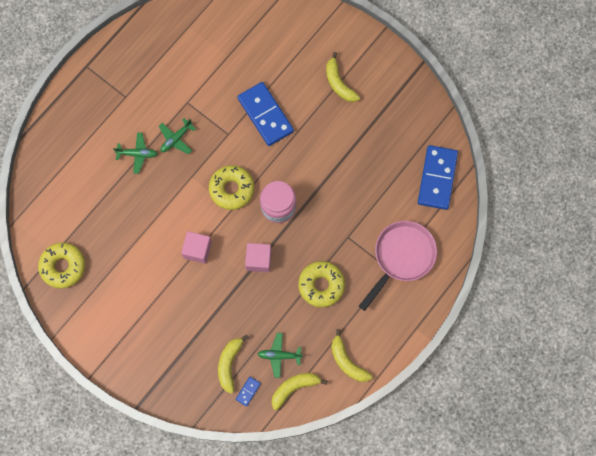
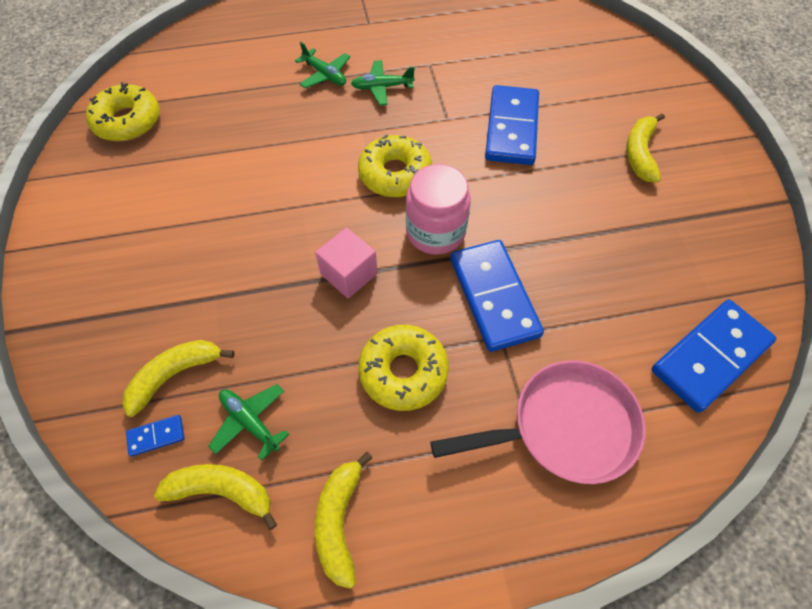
camera: 40 degrees right, 15 degrees down
(197, 250) = (286, 208): pink cube -> none
(330, 220) = (494, 297): none -> blue domino

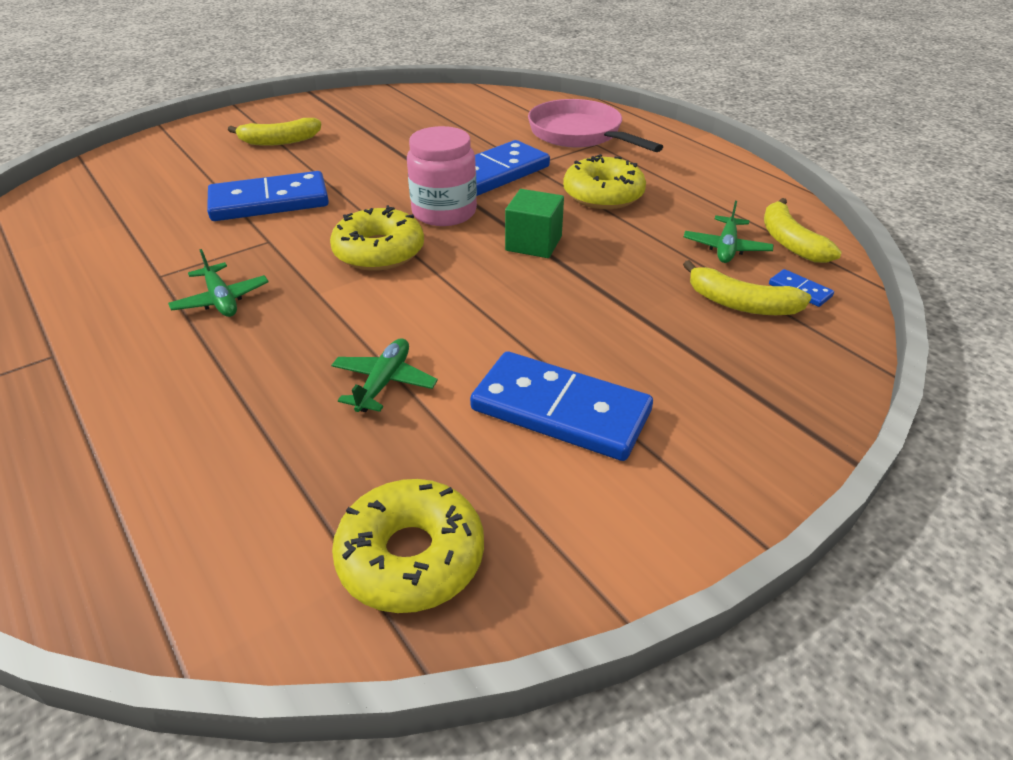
camera: 115 degrees left, 20 degrees down
(325, 75) = (205, 358): green plane -> green plane (384, 382)
(339, 521) = (740, 191): yellow banana -> none
(349, 274) = (533, 243): pink cube -> green cube
(710, 356) = (476, 102): blue domino -> blue domino (560, 411)

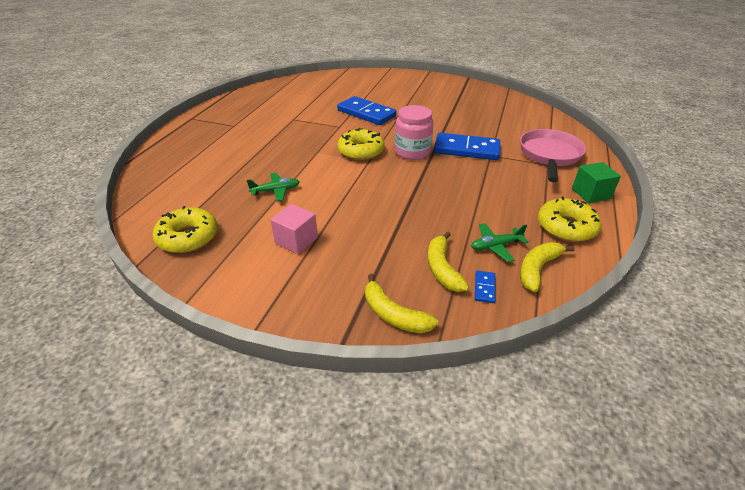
camera: 55 degrees right, 0 degrees up
(221, 300) = (292, 136): green plane -> none
(279, 141) = (415, 93): yellow banana -> yellow banana (393, 314)
(533, 243) = (417, 184): green cube -> green cube (590, 193)
(560, 411) = (296, 240): blue domino -> pink cube
(603, 195) = (493, 186): yellow donut -> yellow donut (566, 227)

